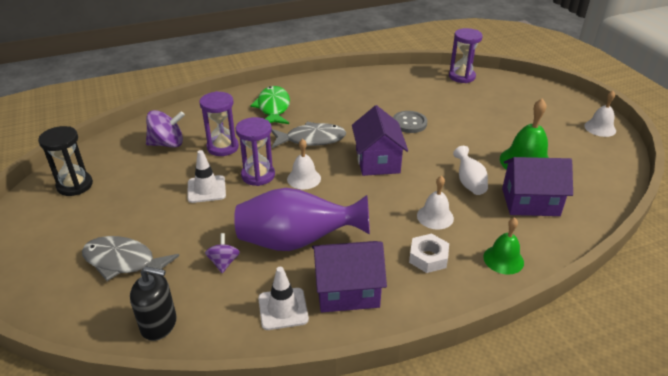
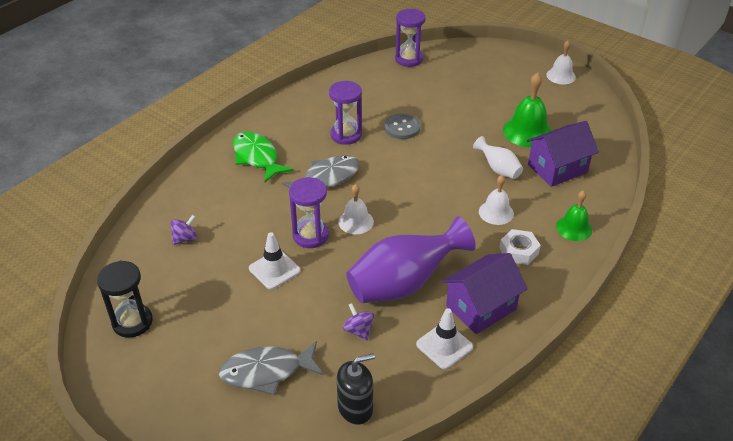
camera: 30 degrees left, 5 degrees up
(167, 144) = (185, 238): purple spinning top -> purple spinning top, size x0.60
(222, 147) = (247, 220): purple hourglass -> purple hourglass (346, 135)
(377, 161) = (406, 178): purple house -> none

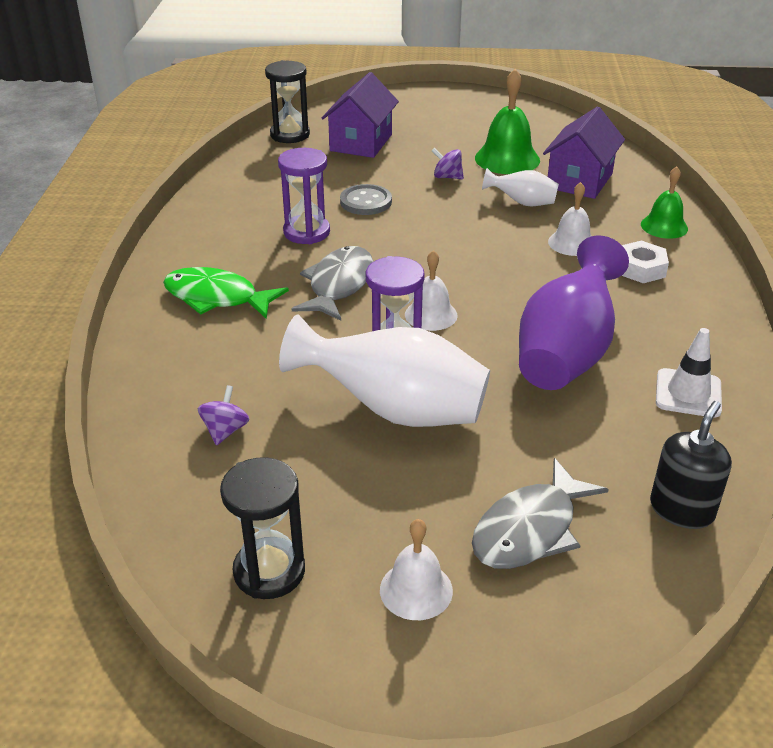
camera: 35 degrees left, 5 degrees down
(274, 269) = (394, 410): white traffic cone -> white vase
(358, 330) = (579, 425): purple spinning top -> purple spinning top (447, 177)
(409, 59) = (290, 135): purple hourglass -> black hourglass
(481, 307) = (674, 338): purple house -> purple house (361, 142)
(561, 76) = (476, 100): white bell -> white bell (416, 590)

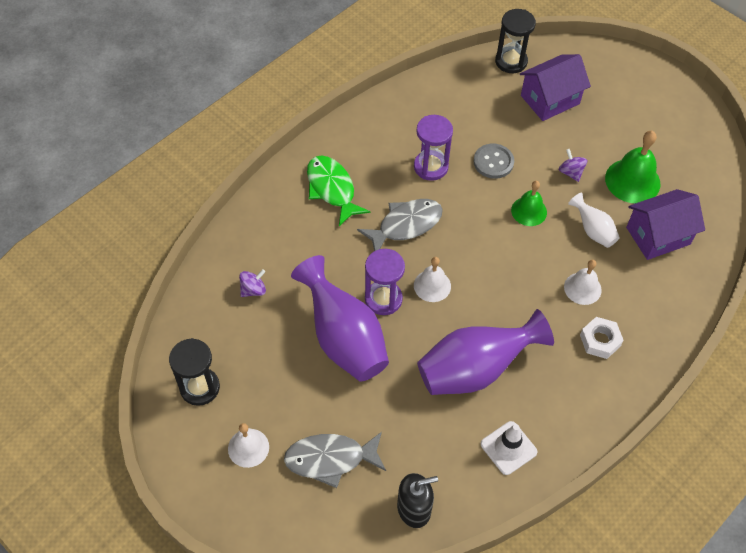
camera: 40 degrees right, 20 degrees up
(394, 410) = (344, 338): white vase -> purple vase
(664, 226) = (663, 317): green bell -> green bell (529, 211)

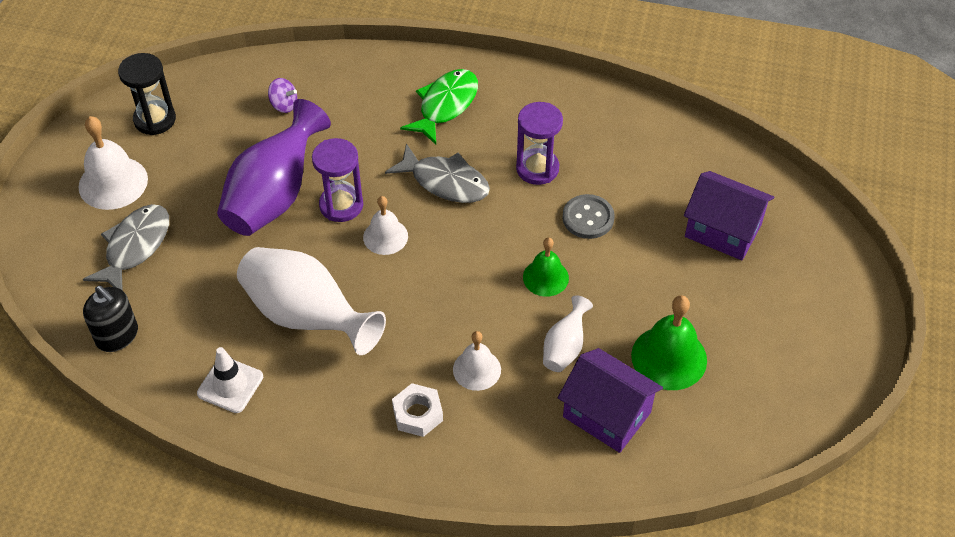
camera: 60 degrees right, 5 degrees down
(248, 447) = (113, 182): white bell -> white bell, size x1.57
(330, 459) = (135, 247): grey fish -> grey fish turned 60 degrees clockwise
(475, 369) = (307, 317): purple vase -> white vase
(511, 61) = (747, 172): black hourglass -> none
(570, 172) = (631, 293): purple spinning top -> none

